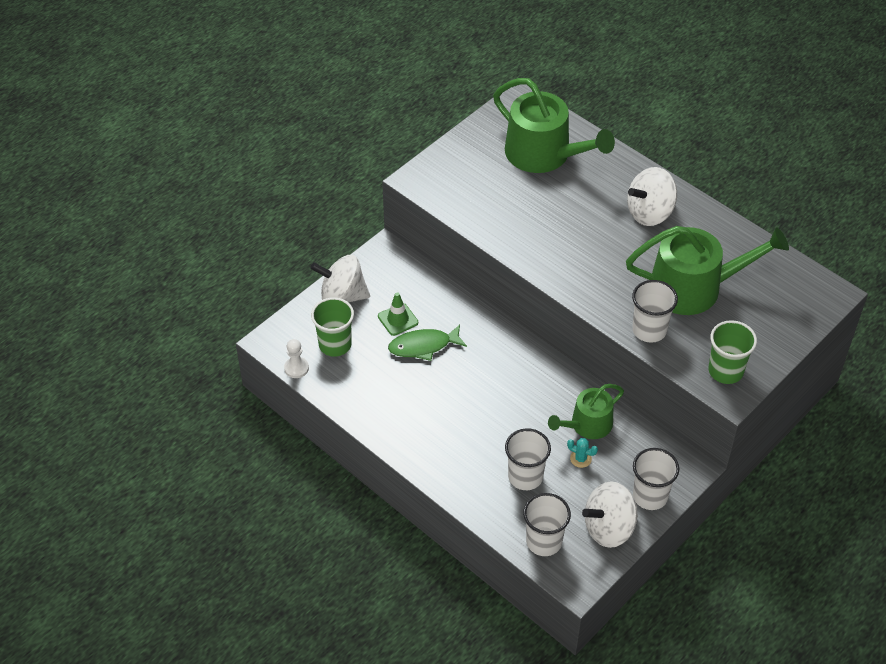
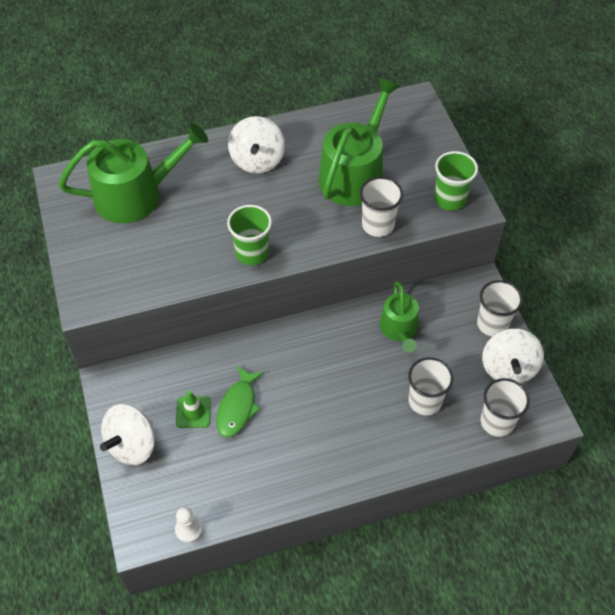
camera: 60 degrees left, 5 degrees up
(335, 344) = (184, 480): green cup -> green cup (252, 253)
(580, 459) = (430, 352): turquoise cactus -> none

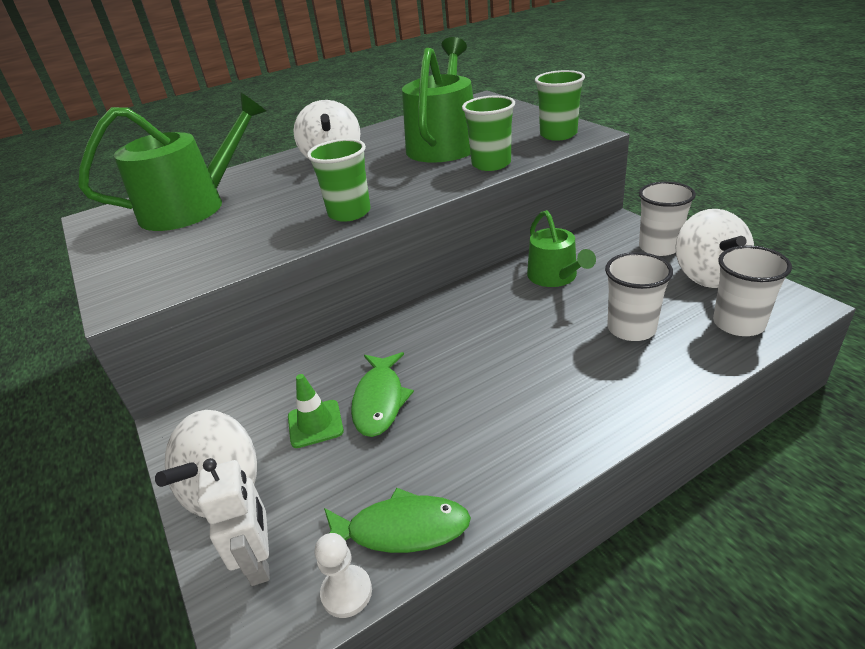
camera: 10 degrees left, 20 degrees down
(147, 497) = (260, 561): none -> white robot
(226, 503) = (401, 529): none -> green fish
(378, 225) = (491, 164): white cup -> green cup

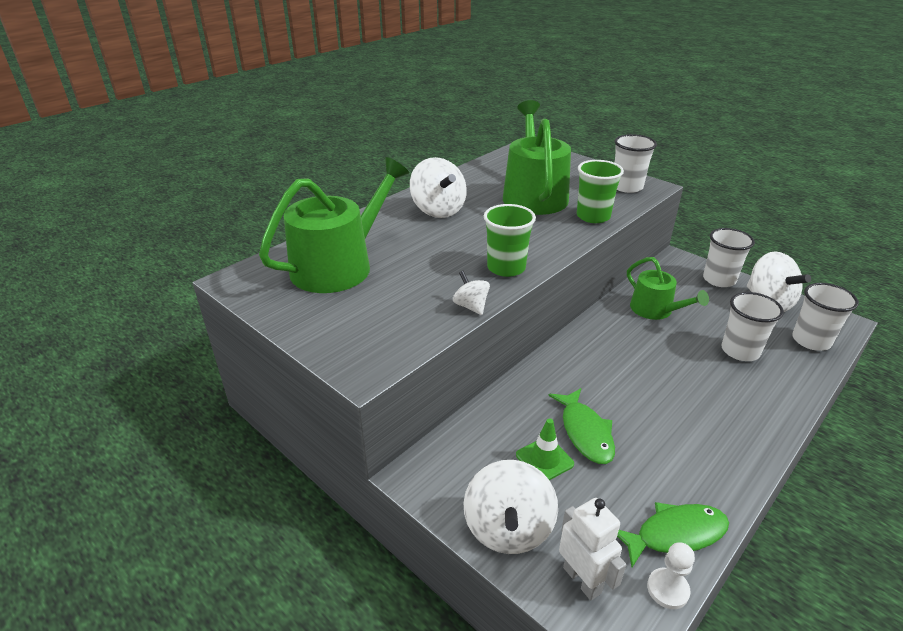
camera: 20 degrees left, 0 degrees up
(278, 248) = (471, 306): none -> white spinning top
(558, 135) = (627, 187): green cup -> white cup

